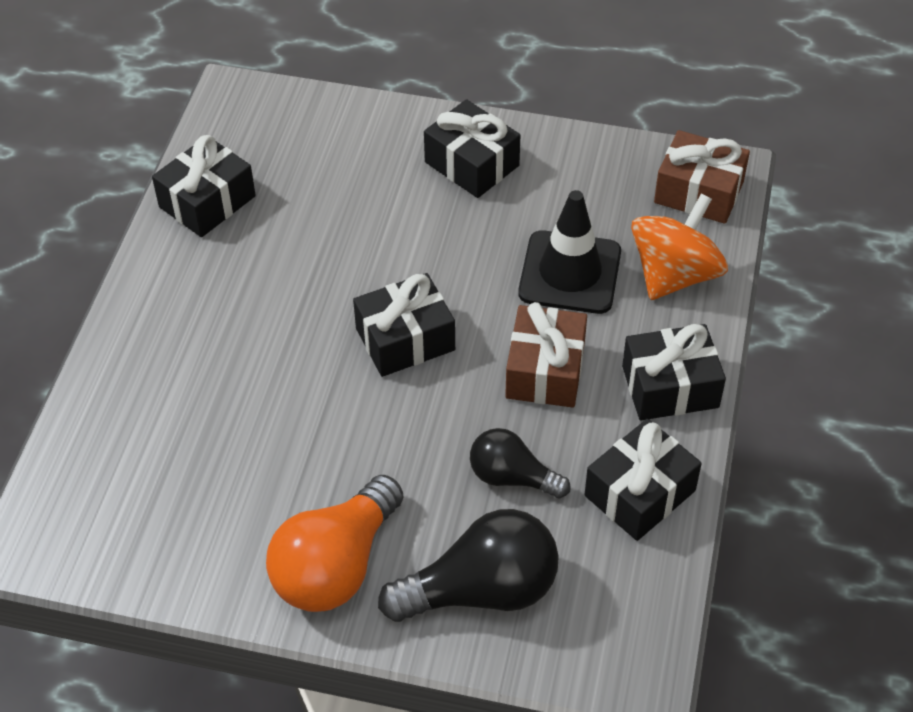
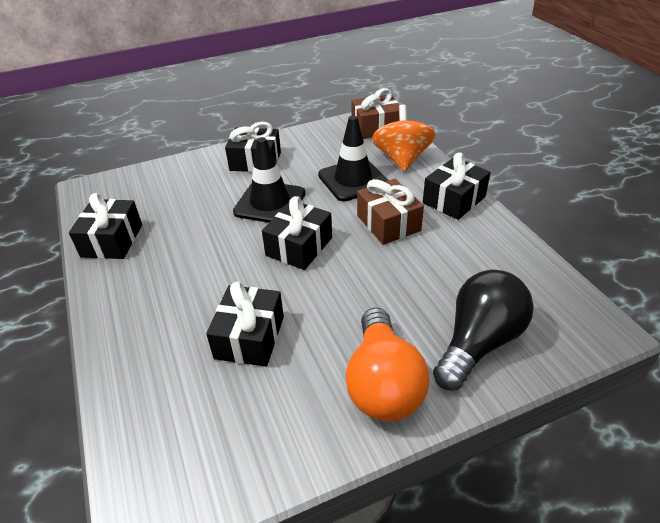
camera: 35 degrees left, 10 degrees down
(429, 249) = (270, 203): none -> black traffic cone
(512, 477) = (428, 277): black light bulb -> none
(639, 493) = (496, 249): black gift -> black gift (249, 337)

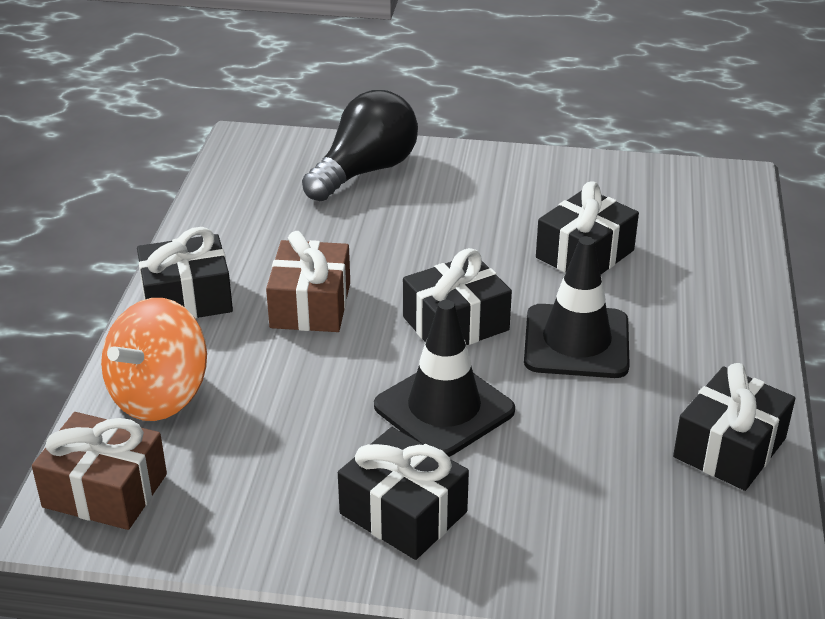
camera: 150 degrees left, 5 degrees down
(353, 180) = (279, 392): black traffic cone -> black traffic cone (576, 342)
(383, 383) = (482, 179): orange light bulb -> none
(478, 342) = (365, 171): black light bulb -> black light bulb turned 150 degrees clockwise

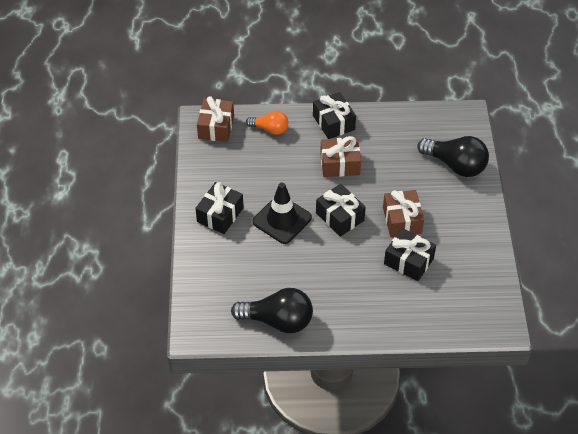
camera: 80 degrees right, 15 degrees up
(159, 396) = (270, 129): orange spinning top -> orange light bulb
(483, 248) = (402, 220): none -> brown gift
(576, 342) = (337, 262): black traffic cone -> none
(729, 448) = (278, 321): black gift -> black light bulb

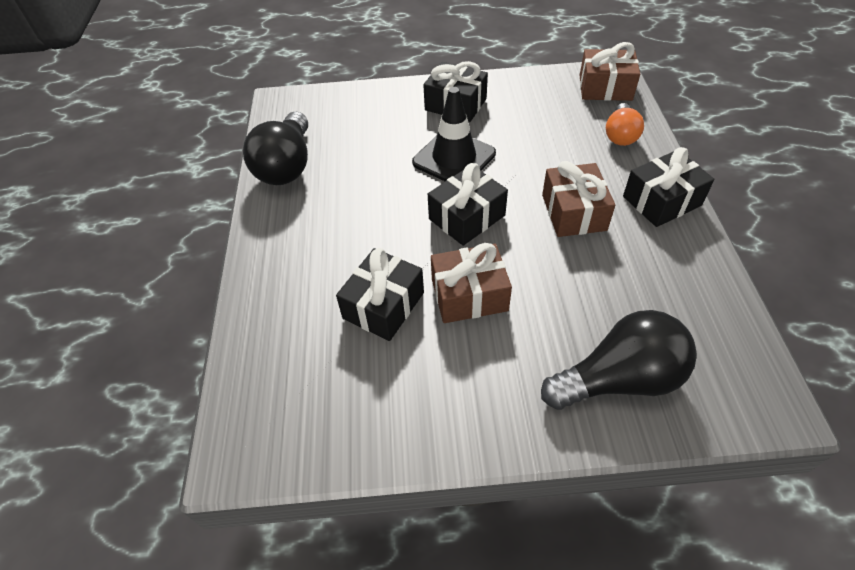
camera: 90 degrees right, 0 degrees up
(455, 165) = (619, 379): black light bulb -> black light bulb turned 135 degrees counterclockwise

